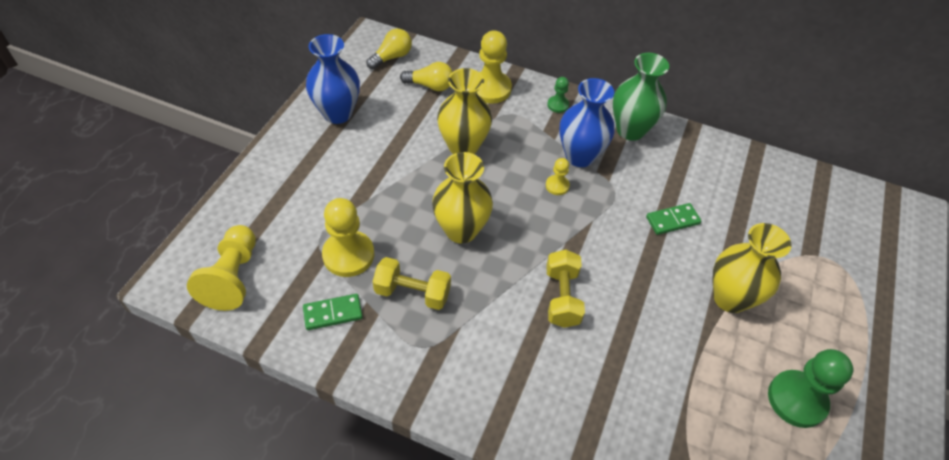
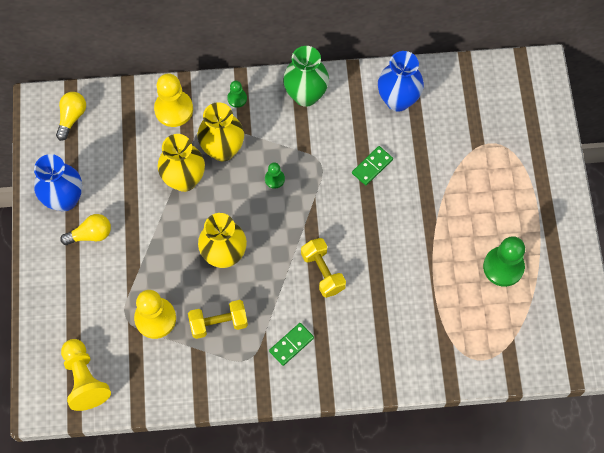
camera: 25 degrees left, 15 degrees up
(333, 313) = (173, 367): green domino -> green domino (291, 344)
(430, 86) = (123, 131): yellow light bulb -> yellow light bulb (90, 234)
(557, 186) = (274, 179): yellow pawn -> green pawn
(580, 156) = (278, 142): blue vase -> blue vase (398, 100)
(730, 298) = (436, 212): yellow vase -> yellow vase (223, 149)

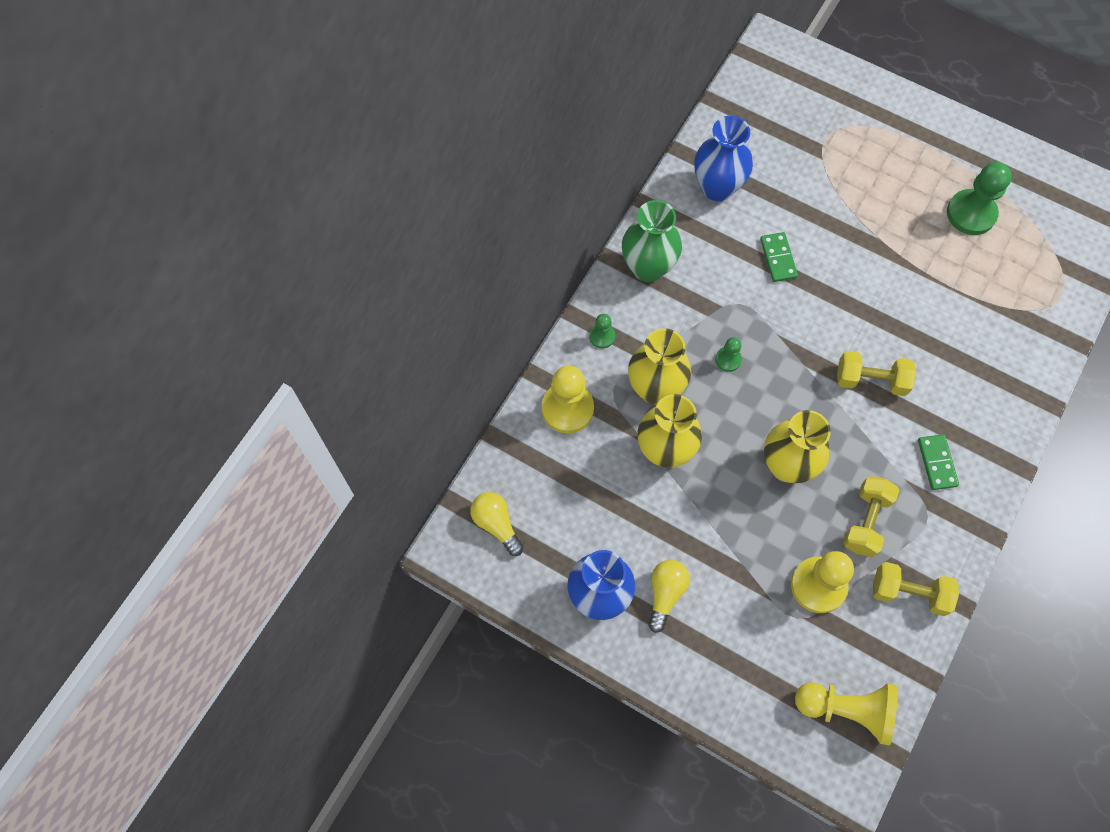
camera: 55 degrees left, 0 degrees up
(187, 375) = (909, 593): none -> yellow dumbbell

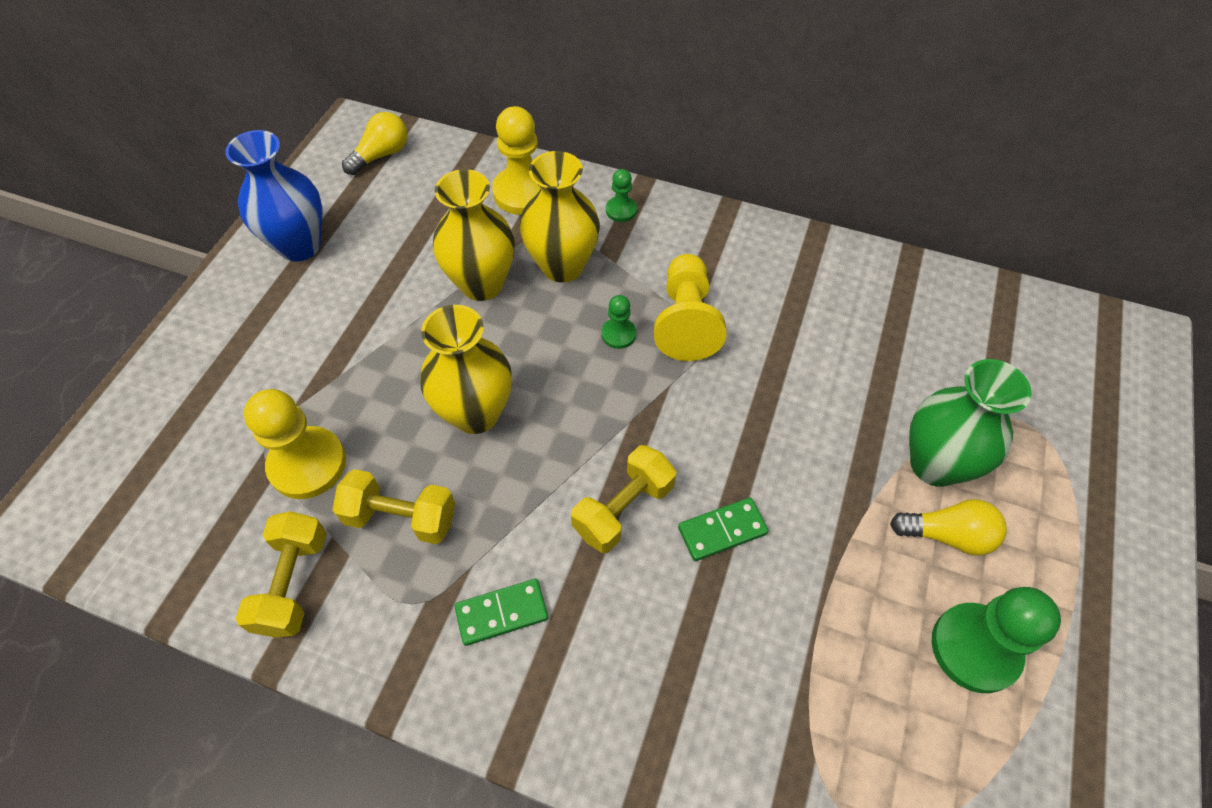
camera: 80 degrees right, 10 degrees down
(648, 268) = (726, 241): green vase -> green vase (935, 464)
(665, 594) = (300, 304): yellow light bulb -> yellow light bulb (947, 535)
(717, 187) = (872, 298): blue vase -> none
(778, 258) = (788, 376): green domino -> green domino (722, 531)
(846, 710) = (134, 511): yellow pawn -> yellow pawn (686, 321)
(870, 380) = (623, 509): yellow dumbbell -> yellow dumbbell turned 45 degrees clockwise

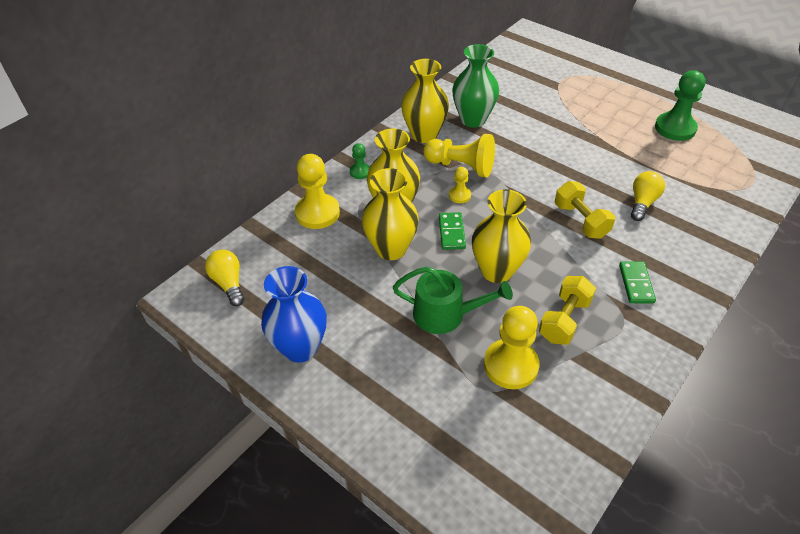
camera: 70 degrees left, 10 degrees down
(293, 583) = (600, 383): yellow dumbbell -> none
(380, 371) = (445, 314): none -> green watering can
(618, 334) = (459, 195): green pawn -> yellow pawn
(722, 531) = (602, 187): green domino -> green domino (452, 232)
(739, 258) = (424, 135): none -> yellow vase
(935, 464) = (580, 110): green vase -> green vase (473, 120)
(947, 535) = (618, 118): yellow light bulb -> yellow light bulb (642, 203)

